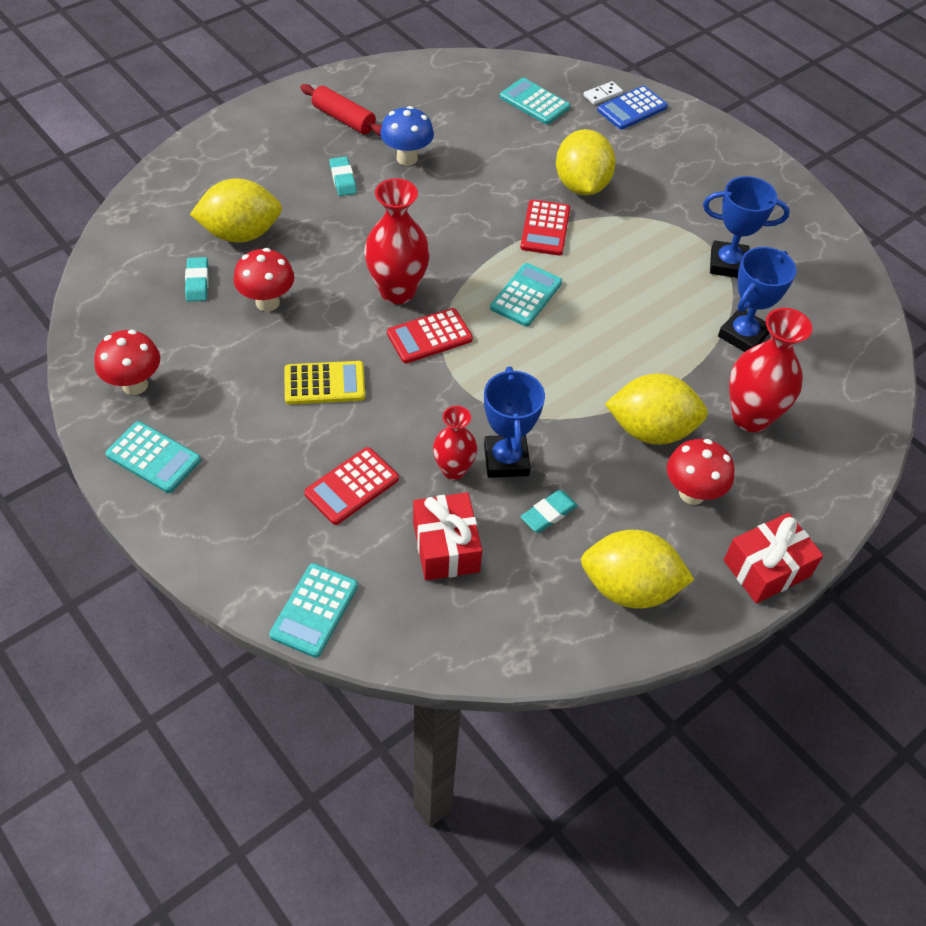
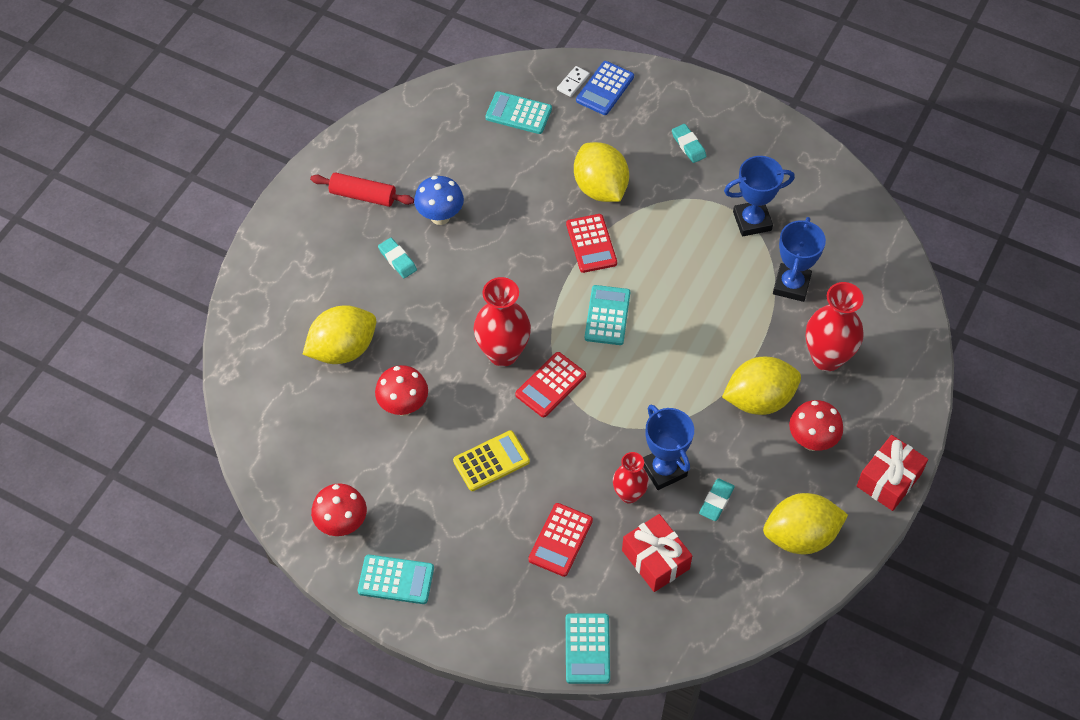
camera: 20 degrees left, 5 degrees up
(197, 282) = (334, 410): turquoise eraser -> turquoise eraser (688, 145)

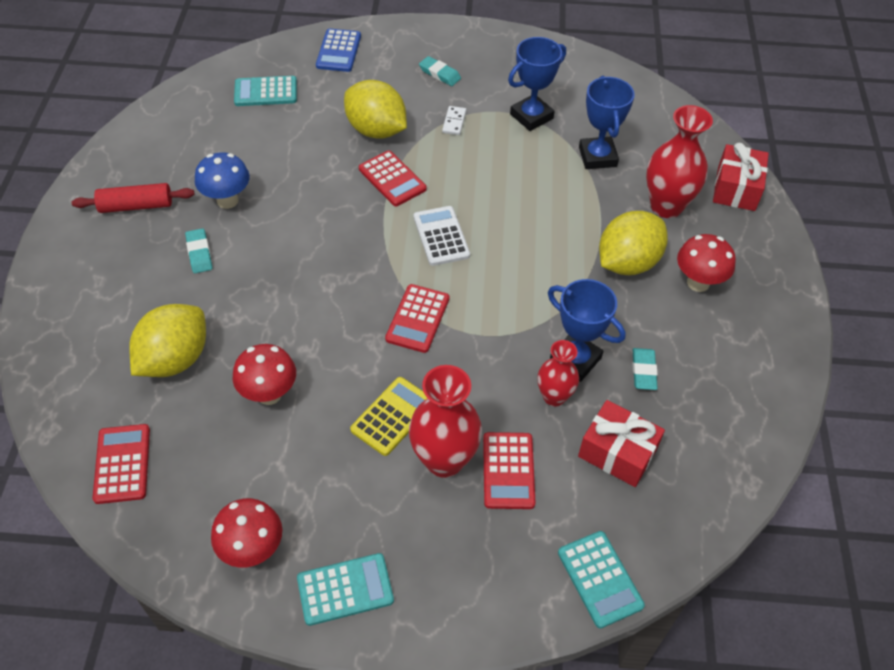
camera: 25 degrees left, 5 degrees down
(273, 421) = (122, 464): none -> red calculator
(397, 260) = (199, 253): turquoise eraser -> turquoise eraser turned 45 degrees clockwise
(503, 353) = (353, 305): red vase -> red vase (444, 460)
(573, 82) = (306, 54): white domino -> white domino (454, 122)
(607, 315) = (441, 236): turquoise calculator -> white calculator
(800, 536) = (742, 374): yellow lemon -> none
(889, 480) = (788, 292): red gift -> red gift (736, 189)

